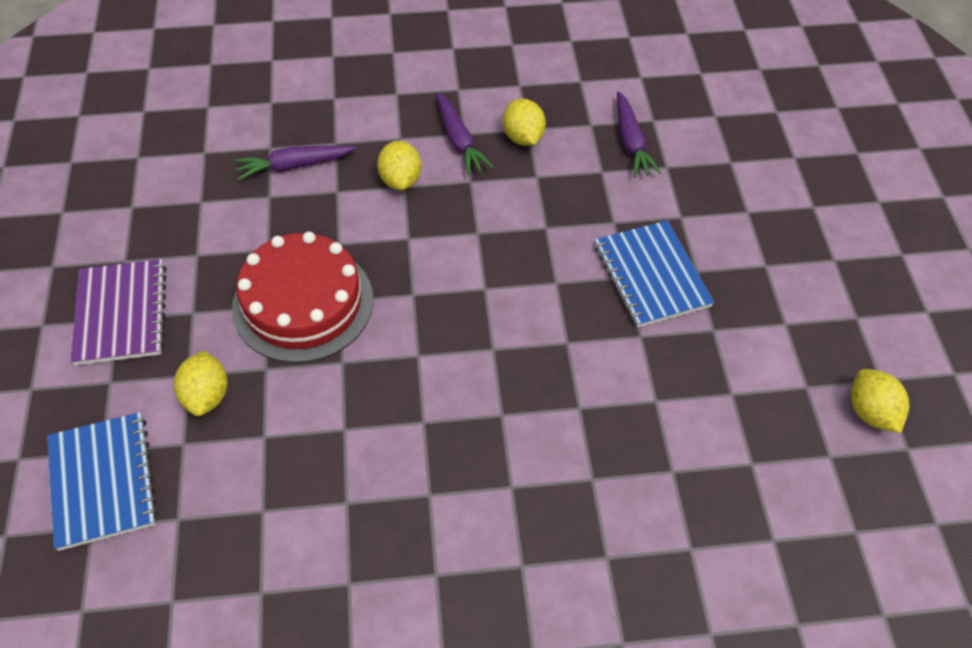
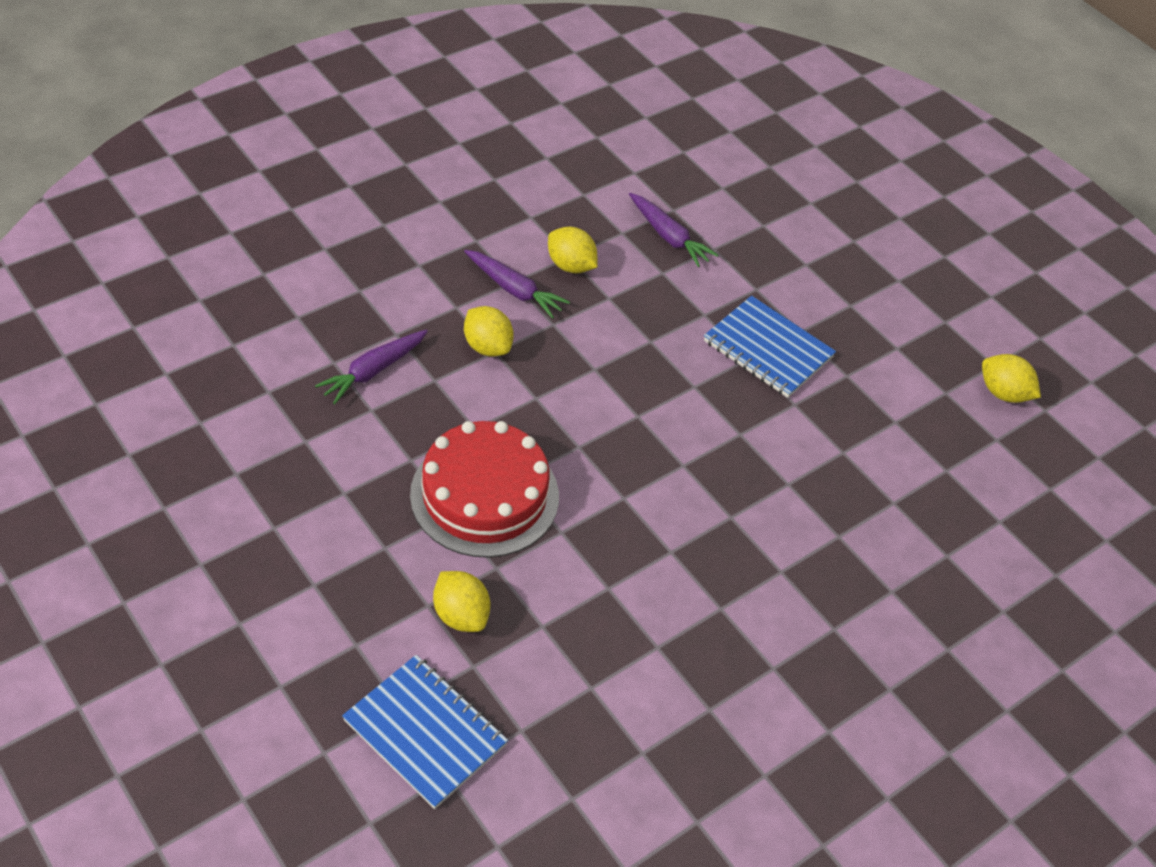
camera: 35 degrees left, 5 degrees down
(121, 314) = (314, 578): purple notebook -> none

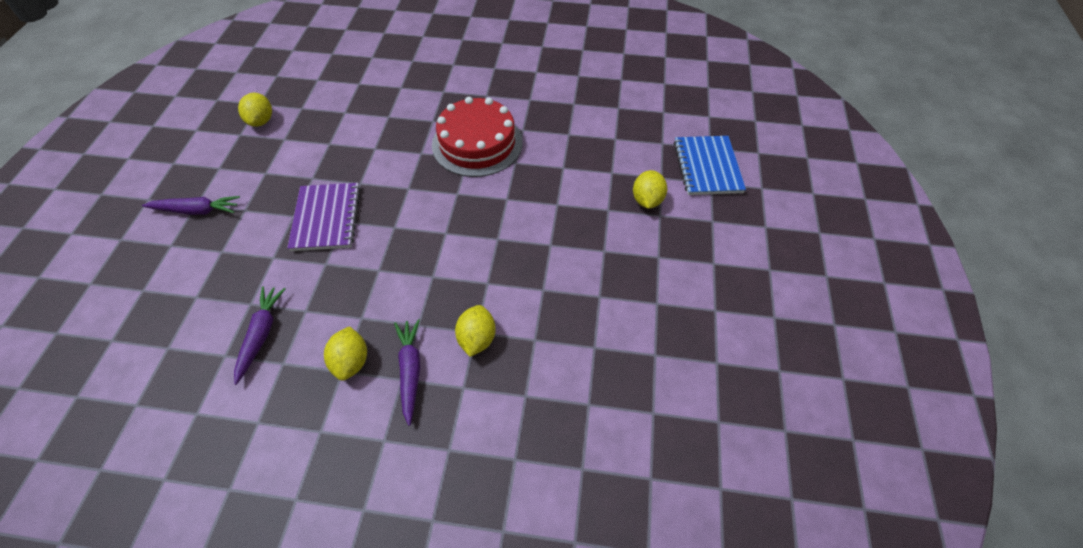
camera: 130 degrees left, 5 degrees up
(373, 371) = (568, 375): purple carrot -> purple carrot (196, 210)
(484, 495) = (577, 247): red cake -> red cake (477, 143)
(768, 349) = (326, 218): blue notebook -> purple notebook

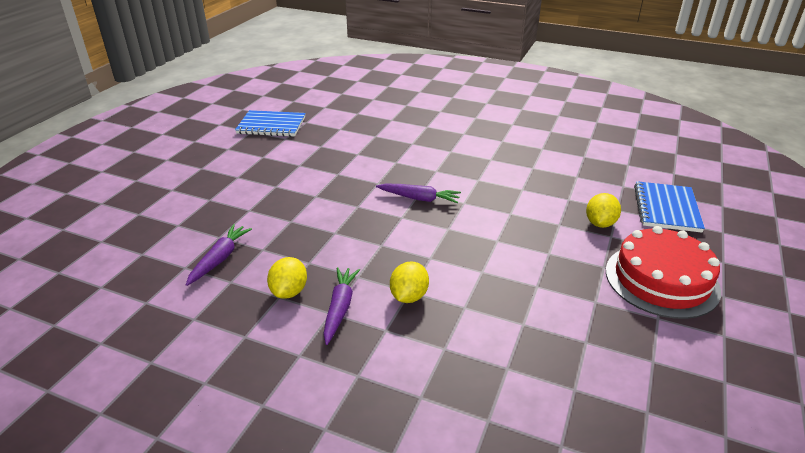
camera: 15 degrees right, 20 degrees down
(196, 210) = (200, 171): purple carrot -> purple carrot (419, 198)
(261, 121) = (271, 125): yellow lemon -> blue notebook
(326, 218) = (302, 192): purple notebook -> none
(477, 143) = (447, 162): red cake -> red cake (661, 280)

